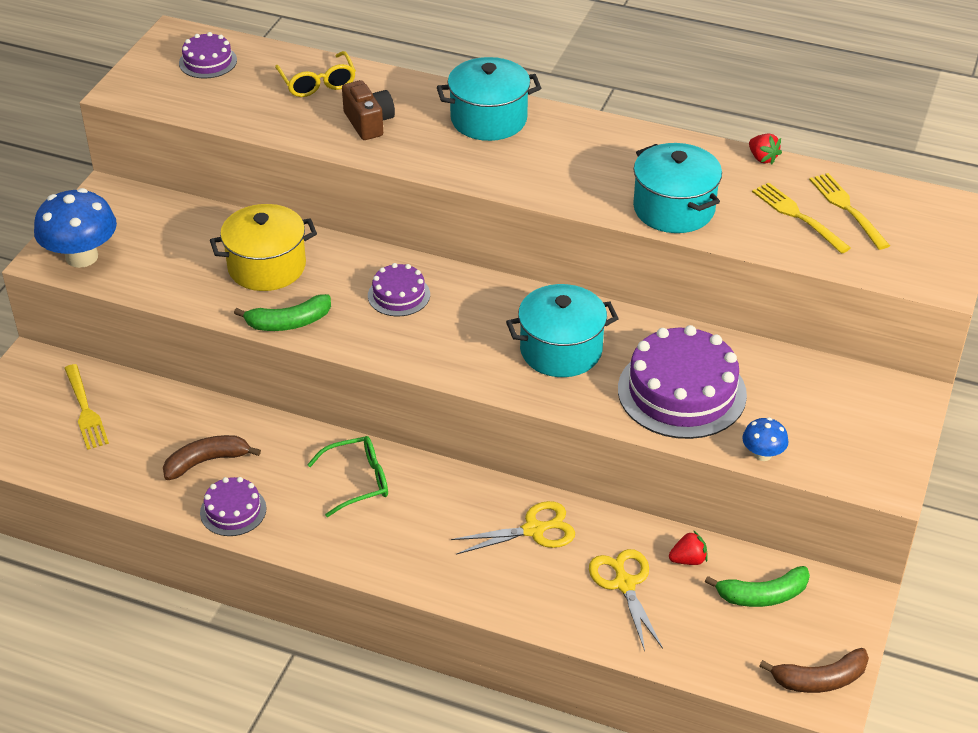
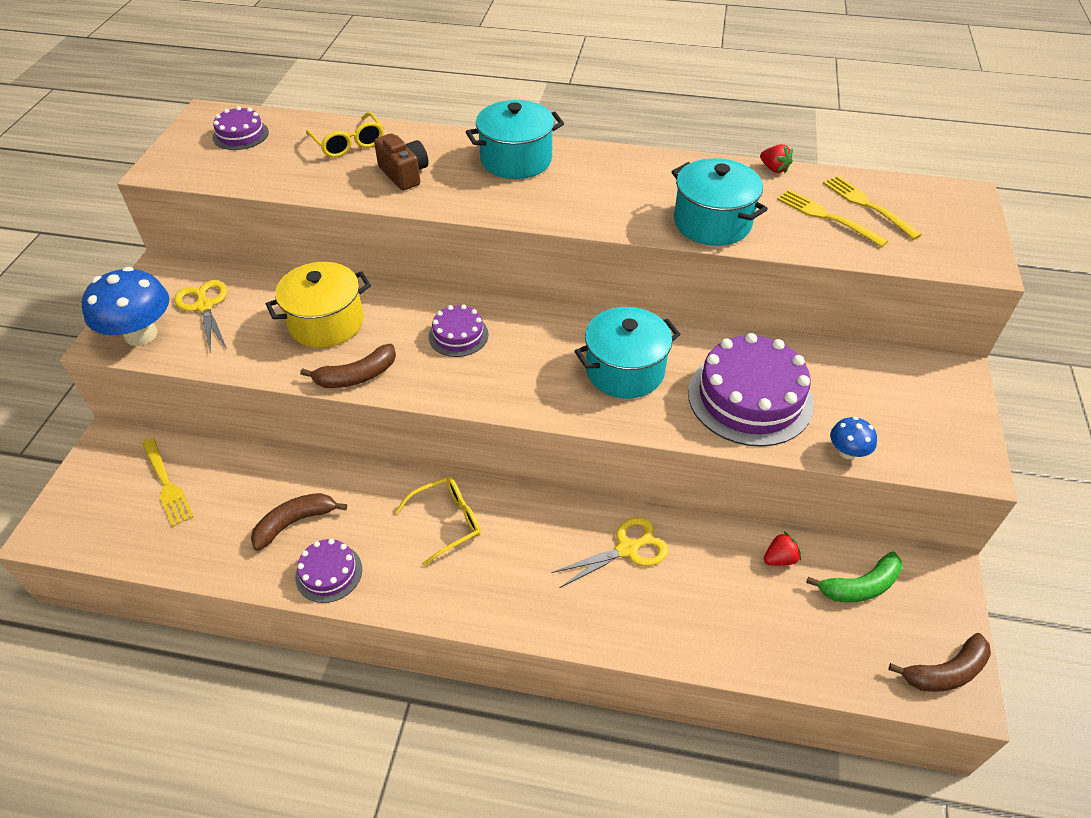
camera: 10 degrees left, 5 degrees up
(289, 322) = (357, 376): green banana -> brown banana
(358, 481) = (447, 522): green glasses -> yellow glasses
(625, 584) = (729, 595): yellow scissors -> yellow scissors (204, 306)

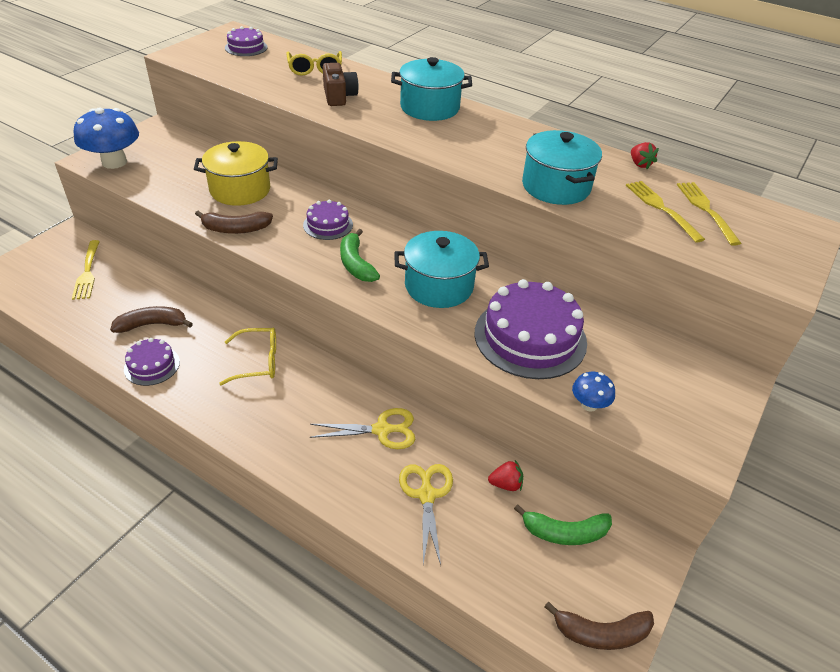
camera: 20 degrees right, 5 degrees down
(204, 306) = (167, 157): yellow scissors -> yellow scissors (427, 495)
(521, 374) = (356, 264): none -> green banana

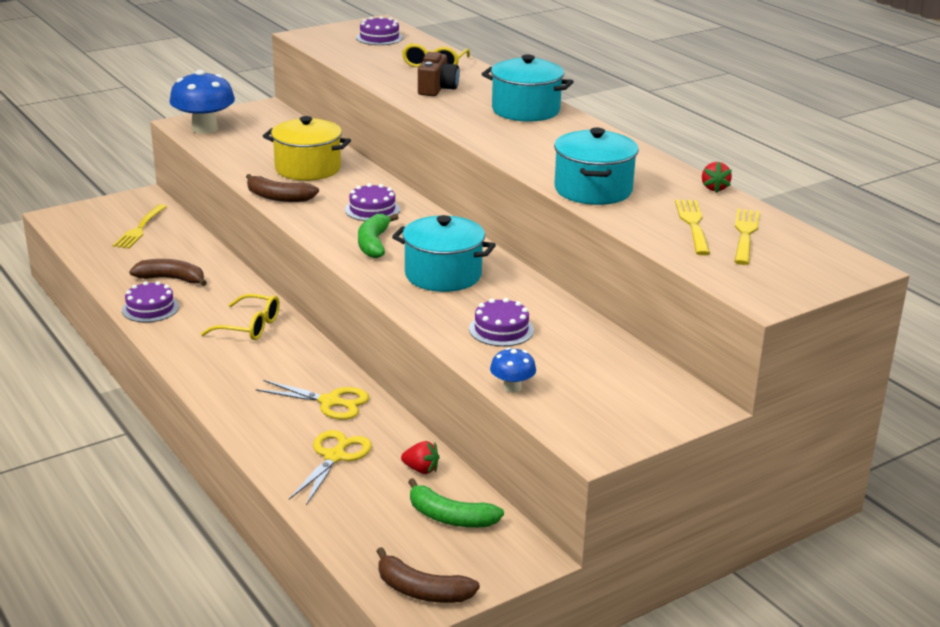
camera: 25 degrees right, 15 degrees down
(530, 337) = (501, 329): purple cake -> purple cake, size x0.52

